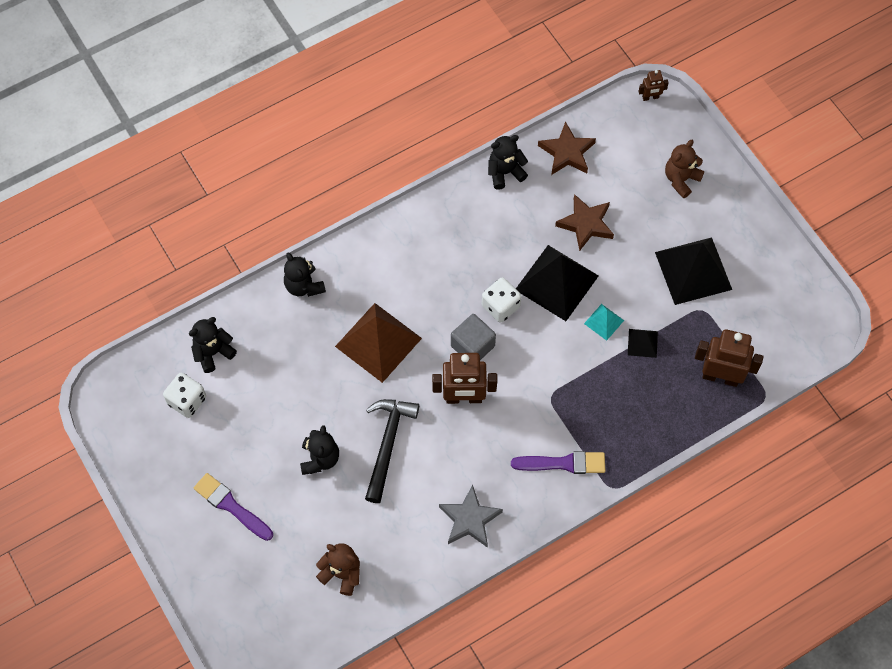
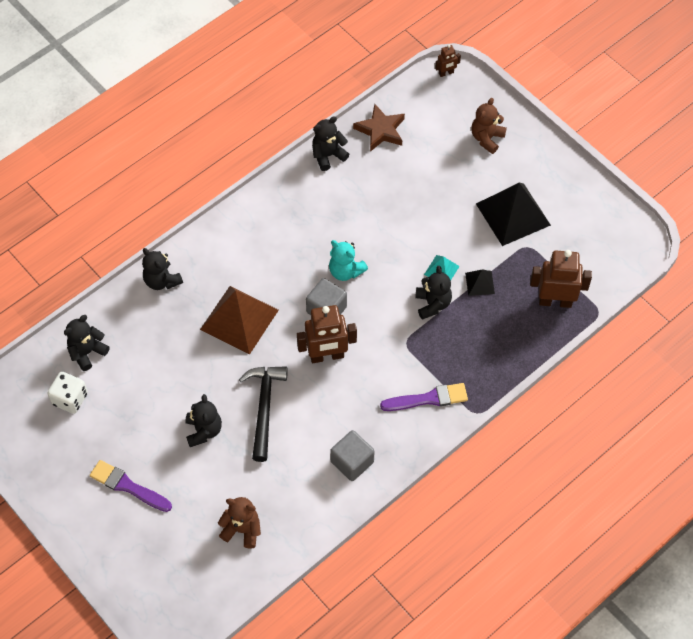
camera: 10 degrees left, 5 degrees down
(469, 519) = (352, 462): grey star -> grey cube
(500, 306) = (345, 271): white dice -> turquoise teddy bear
(556, 282) = (392, 243): black pyramid -> none
(586, 224) = (409, 189): brown star -> none
(587, 358) = (432, 304): none -> black teddy bear

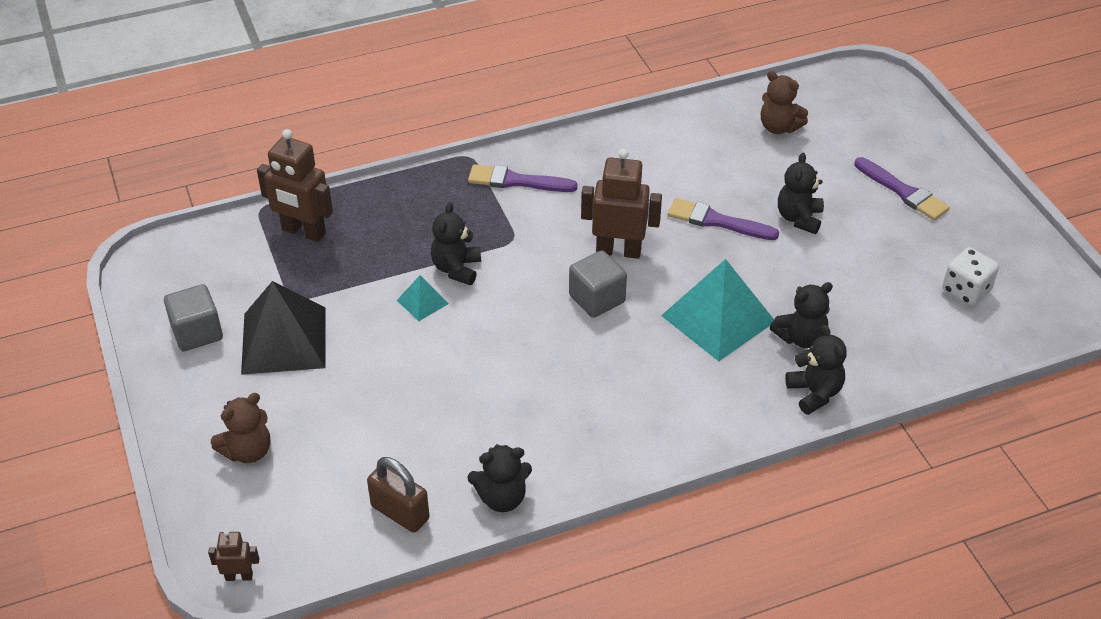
camera: 160 degrees left, 15 degrees down
(87, 352) = (937, 335): black teddy bear -> black teddy bear (800, 337)
(239, 319) = (718, 318): brown pyramid -> turquoise pyramid
(264, 408) = (717, 221): black hammer -> purple brush
(345, 271) = (550, 335): turquoise teddy bear -> none
(352, 462) = (633, 150): grey cube -> grey cube (197, 332)
(380, 130) = (400, 512): brown star -> brown padlock
(479, 283) = (382, 275): black pyramid -> none

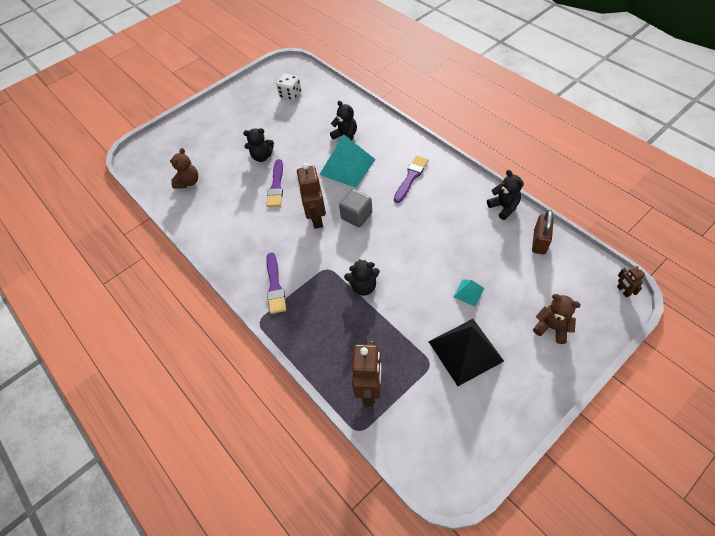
camera: 105 degrees left, 10 degrees up
(197, 332) = (488, 406): grey cube -> none
(422, 302) = (398, 292): turquoise pyramid -> turquoise pyramid (468, 292)
(814, 393) = (377, 125): black teddy bear -> none
(903, 192) = (228, 126): purple brush -> purple brush (411, 177)

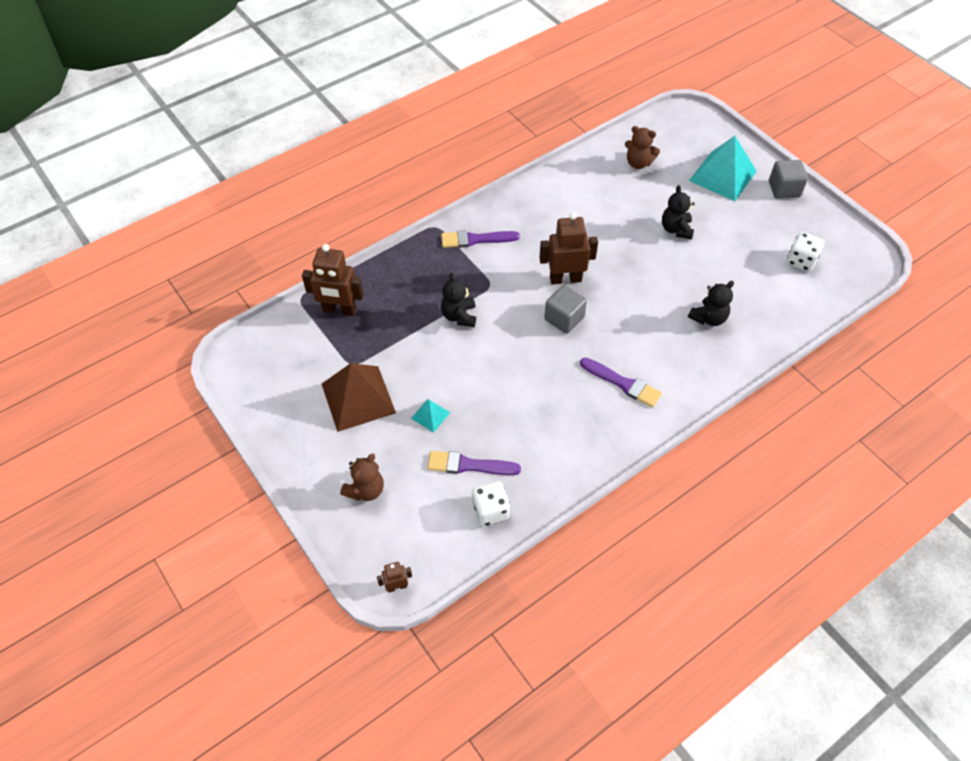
camera: 90 degrees right, 0 degrees up
(223, 103) = (784, 189): none -> grey cube
(276, 186) = (623, 242): purple brush -> purple brush (469, 465)
(347, 167) = (650, 315): turquoise pyramid -> turquoise pyramid (722, 175)
(465, 351) = (358, 398): black pyramid -> brown pyramid
(504, 207) = (555, 482): black teddy bear -> none
(539, 242) = (490, 510): brown padlock -> white dice

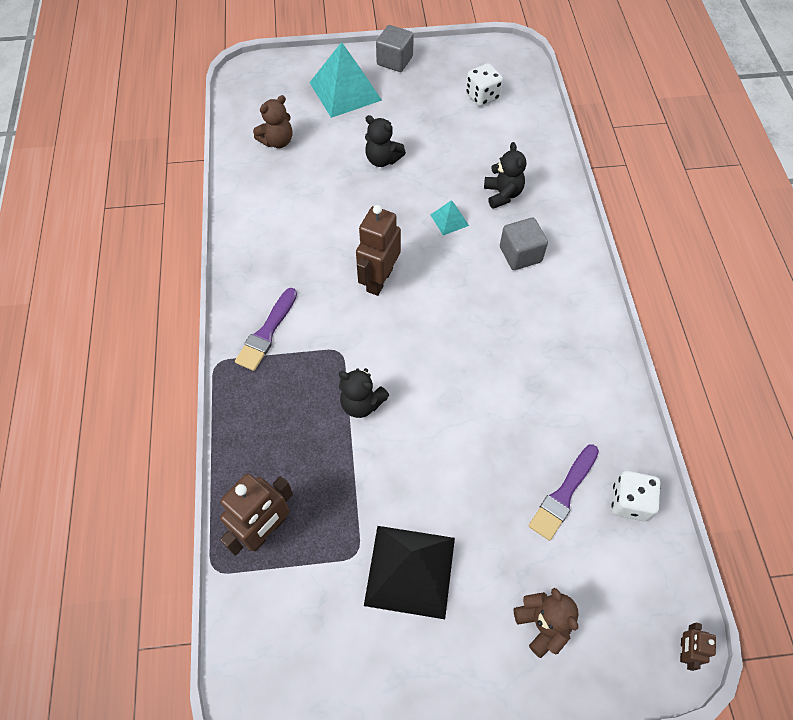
camera: 60 degrees left, 5 degrees up
(358, 398) = (410, 571): brown pyramid -> black pyramid
(430, 415) = (478, 501): turquoise pyramid -> turquoise pyramid (449, 220)
(564, 318) = (428, 308): grey cube -> grey cube (520, 254)
(623, 383) = (538, 301): purple brush -> none

